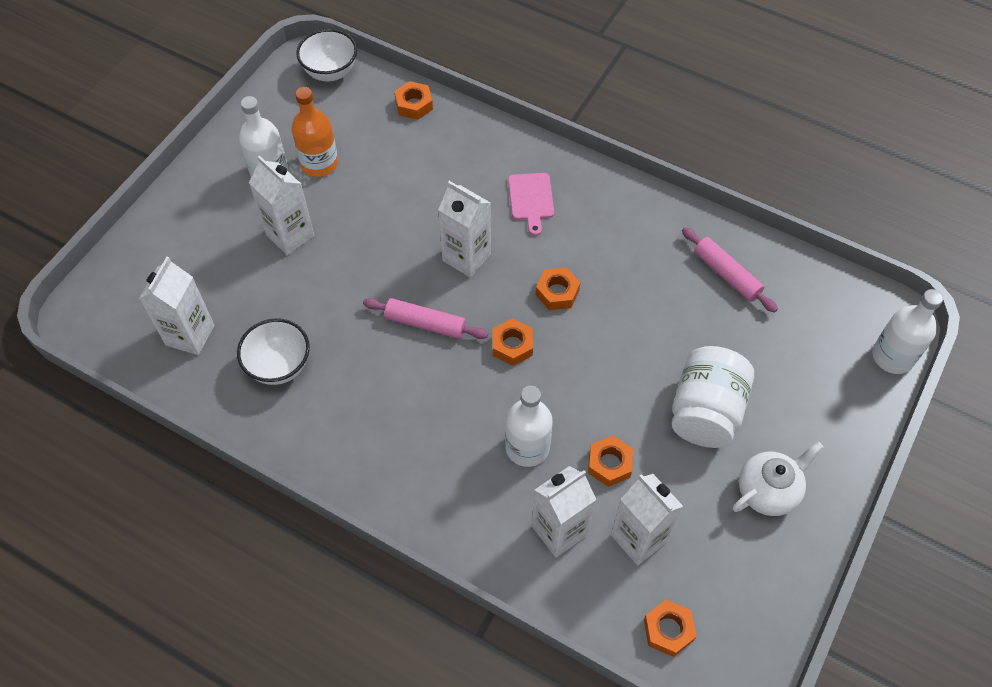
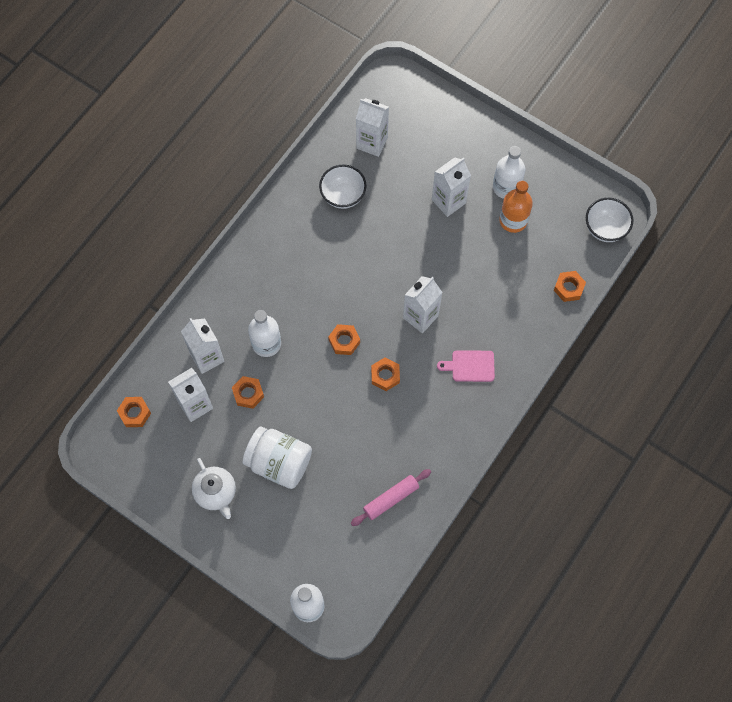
camera: 95 degrees right, 10 degrees up
(425, 323) = (367, 286): pink rolling pin -> none

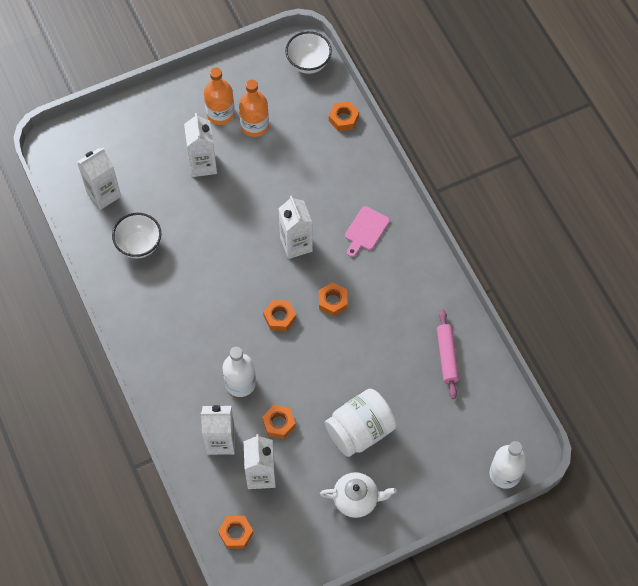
camera: 60 degrees left, 5 degrees down
(506, 187) = (220, 114): white bottle -> orange bottle

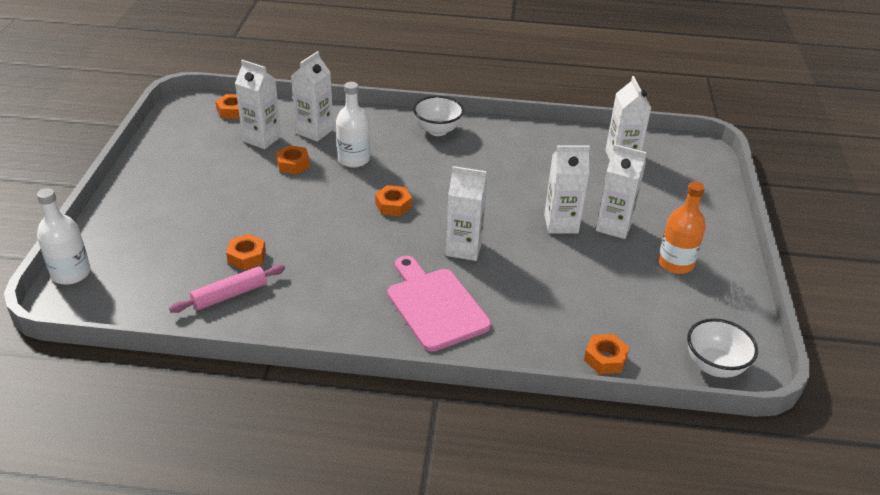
camera: 120 degrees right, 25 degrees down
(139, 245) = (548, 157): white bowl -> white bowl (437, 130)
(223, 198) = (561, 224): none -> white carton
(255, 125) = (642, 281): orange bottle -> none
(332, 301) = (375, 245): orange nut -> orange nut (246, 256)
(356, 499) = (176, 176): white teapot -> none
(360, 430) = (230, 204): white jar -> none
(365, 230) = (435, 305): pink cutting board -> pink cutting board, size x1.75
(447, 356) = (230, 295): pink rolling pin -> pink rolling pin turned 60 degrees counterclockwise

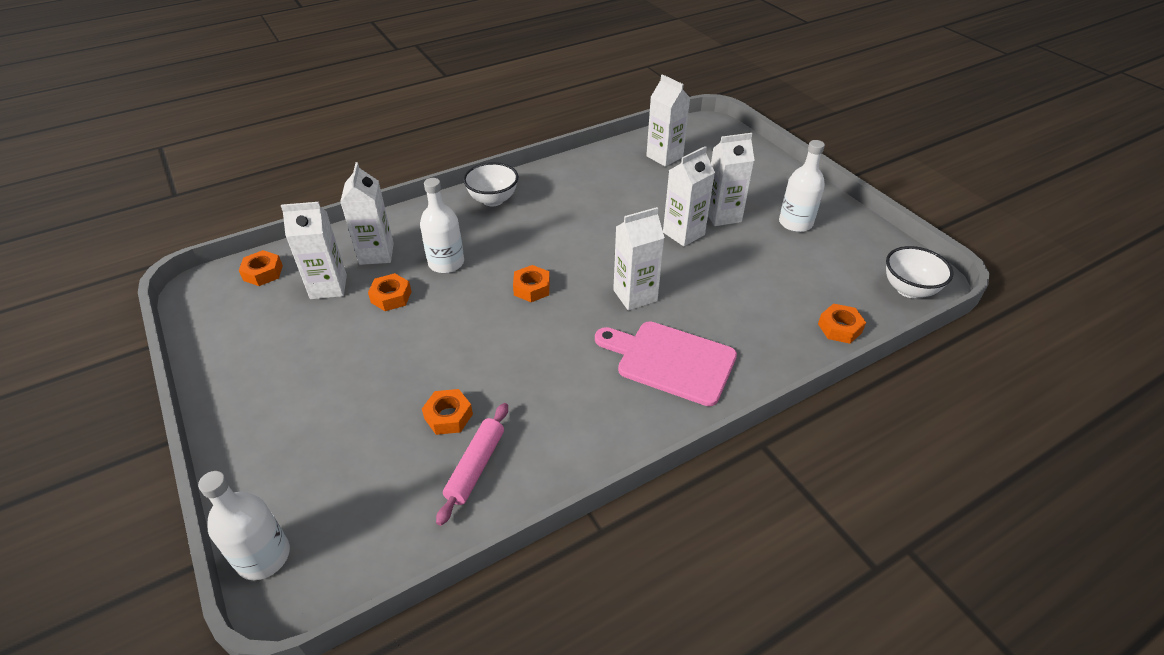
camera: 35 degrees left, 5 degrees up
(675, 263) = (795, 223): orange bottle -> white bottle

